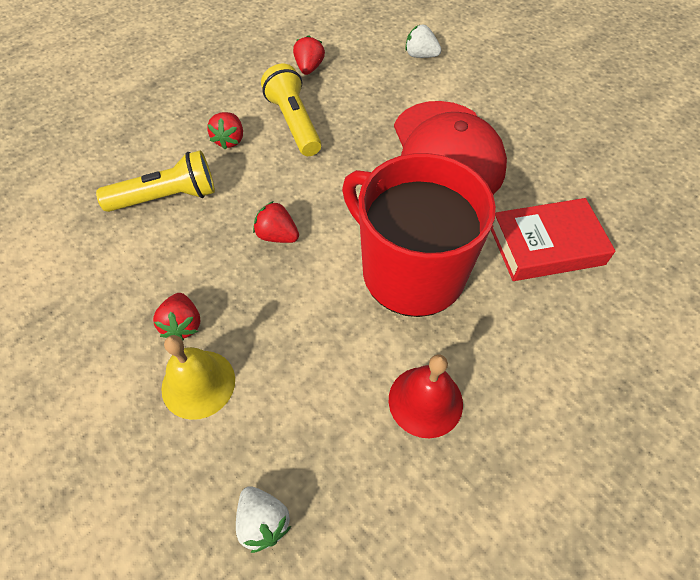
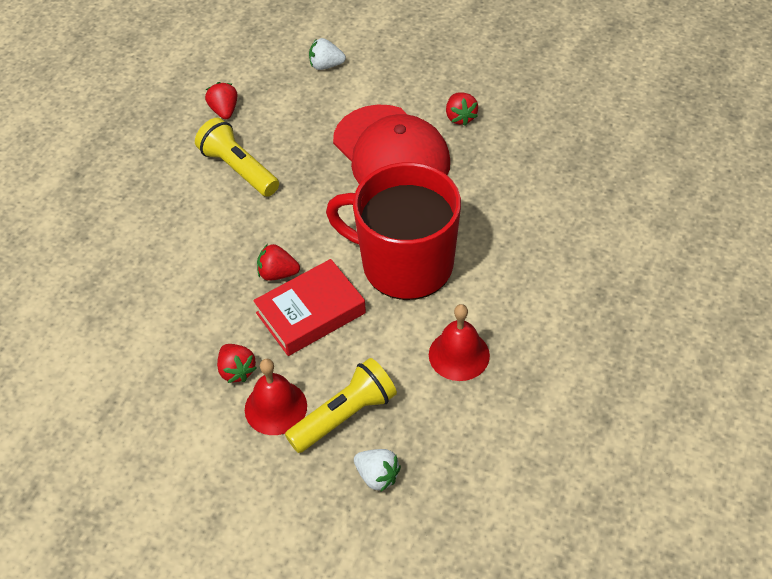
camera: 20 degrees left, 5 degrees down
(167, 197) = (158, 275): yellow flashlight -> yellow flashlight (344, 415)
(198, 384) = (275, 407): yellow bell -> red bell
(229, 140) = (186, 205): red strawberry -> red strawberry (460, 117)
(546, 246) = (506, 206): red book -> red book (311, 313)

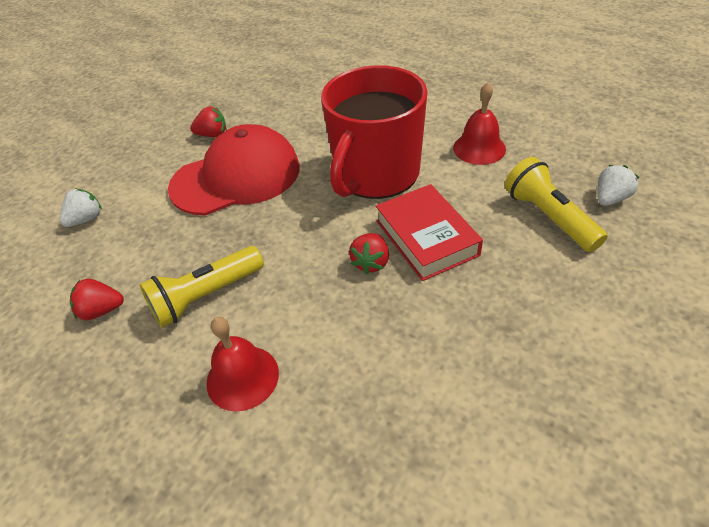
camera: 80 degrees left, 5 degrees down
(237, 370) = (499, 297): red strawberry -> none
(275, 407) = (544, 266): red bell -> red bell (242, 377)
(326, 65) = (86, 219): white strawberry -> white strawberry turned 150 degrees counterclockwise

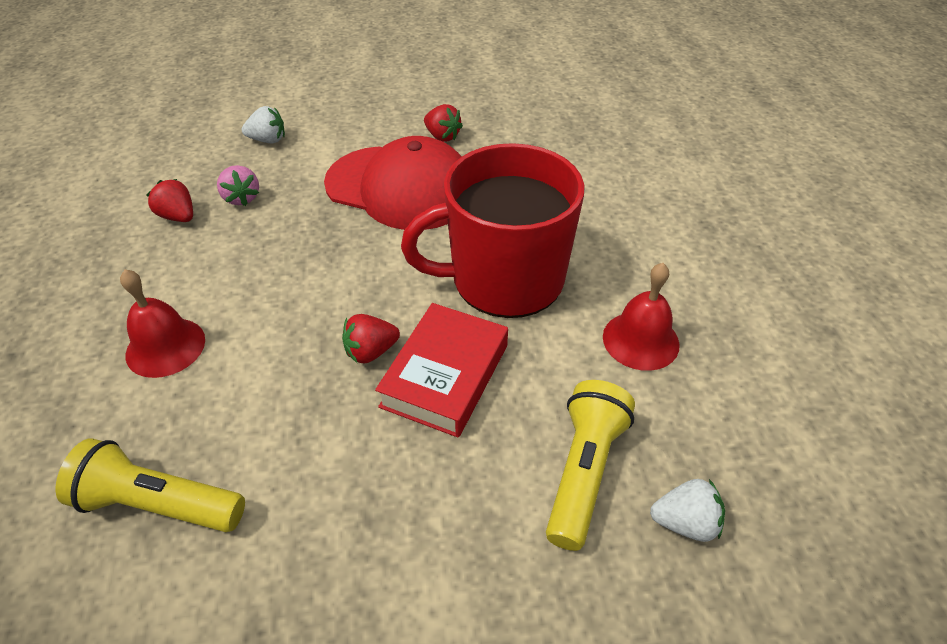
camera: 45 degrees right, 0 degrees up
(133, 263) = (241, 198): none -> pink strawberry
(206, 296) = (238, 265): yellow flashlight -> yellow flashlight (158, 504)

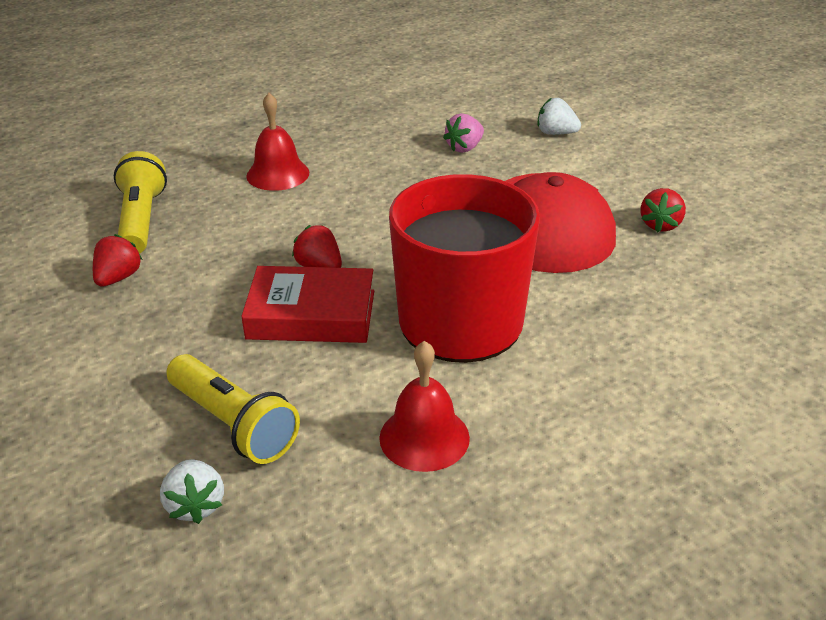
camera: 70 degrees right, 10 degrees down
(178, 216) = (419, 129): red strawberry -> red strawberry (118, 278)
(268, 140) = (556, 133): white strawberry -> white strawberry turned 135 degrees clockwise
(583, 471) = (234, 424): yellow flashlight -> yellow flashlight turned 45 degrees clockwise

